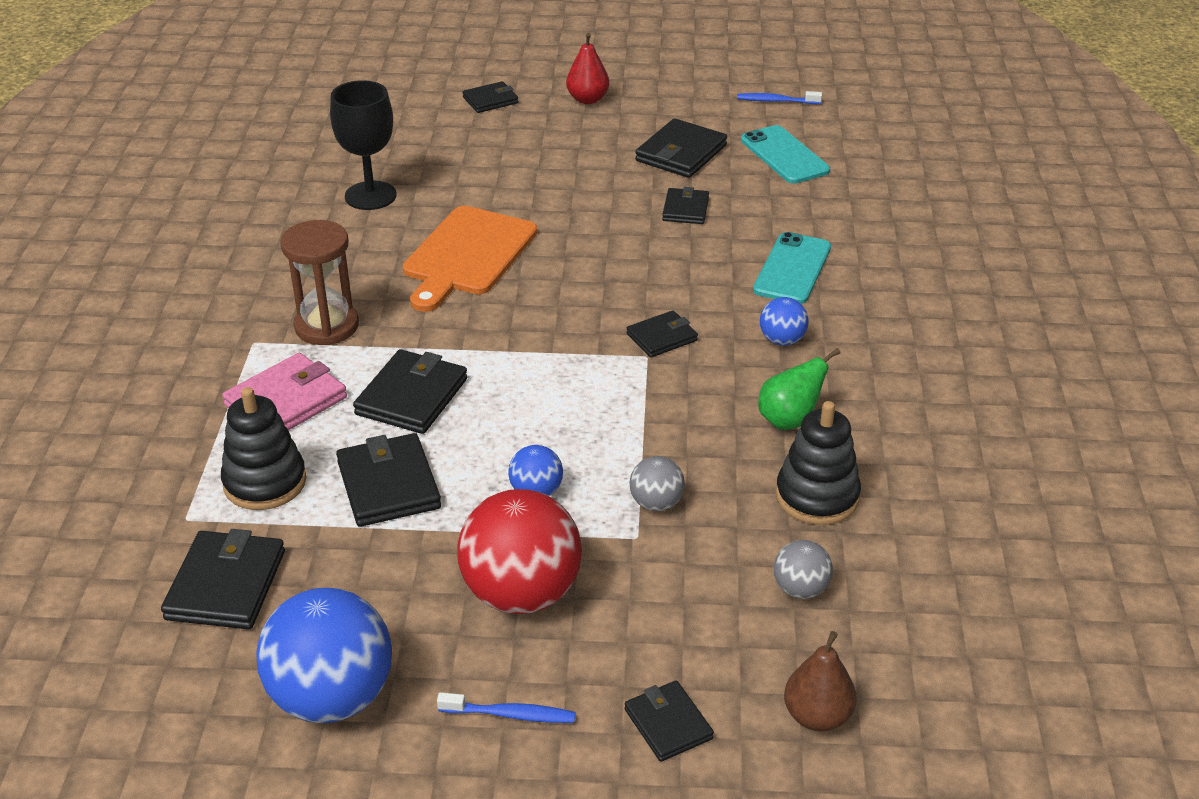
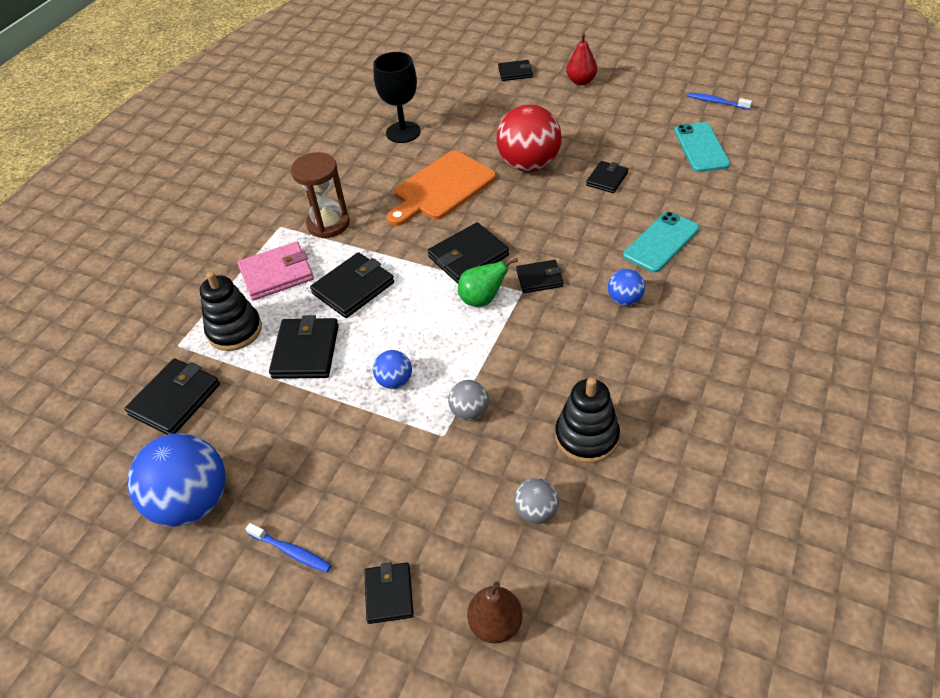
camera: 25 degrees right, 10 degrees up
(521, 593) = (346, 458): red ball -> red ball (529, 165)
(681, 153) = (625, 133): black wallet -> black wallet (468, 256)
(789, 420) = (597, 367): green pear -> green pear (482, 299)

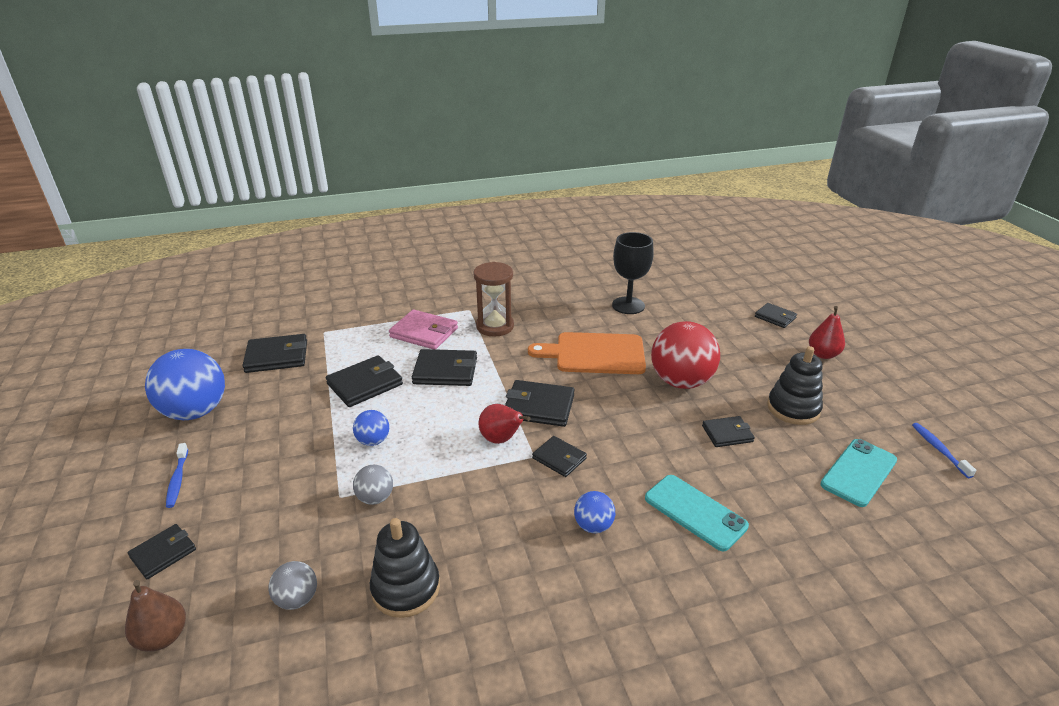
camera: 45 degrees right, 15 degrees down
(235, 330) = (356, 345): black stacking toy -> black stacking toy (793, 408)
(482, 299) = (501, 439): green pear -> red pear
(661, 242) = (695, 512): turquoise phone -> turquoise phone turned 45 degrees clockwise

